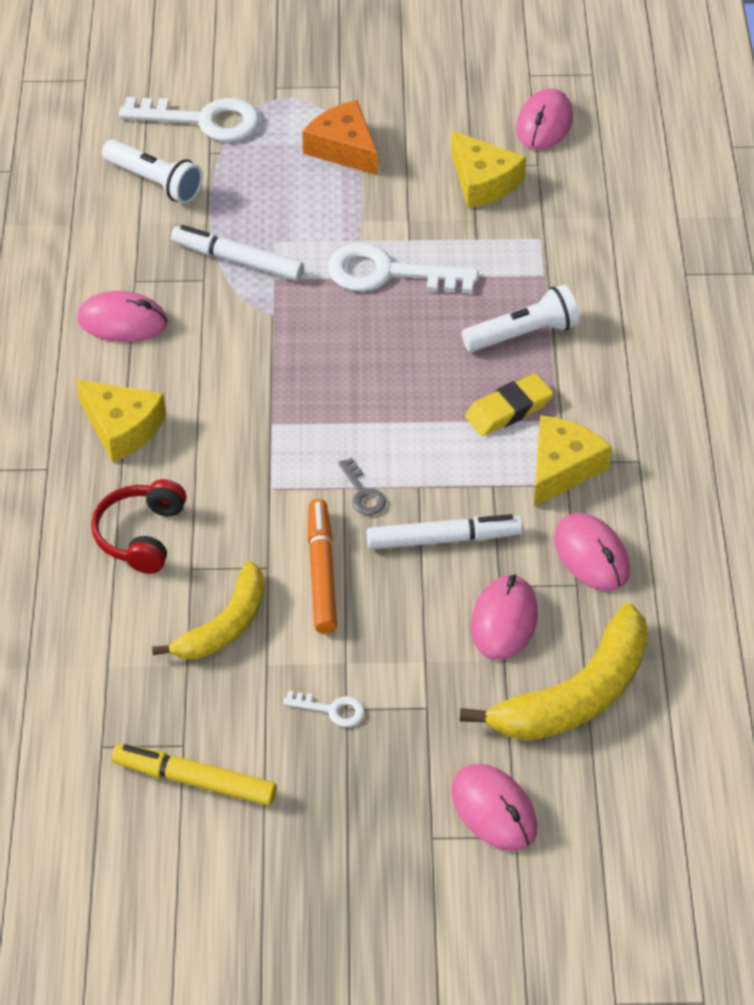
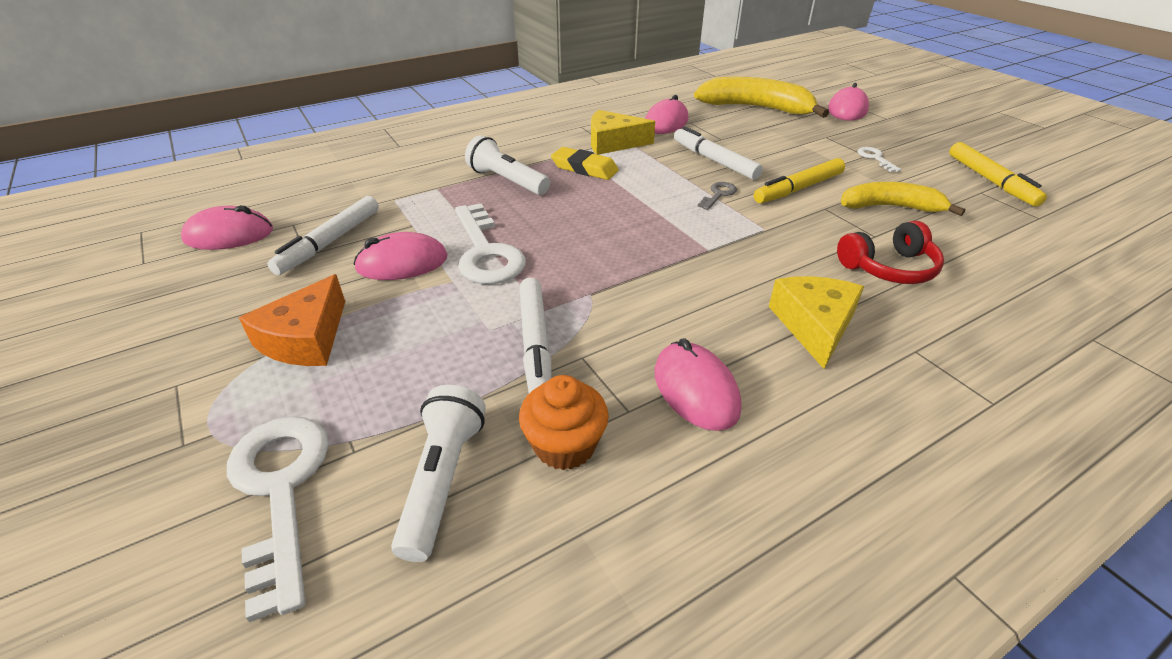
camera: 120 degrees left, 10 degrees down
(134, 240) = (564, 445): none -> orange cupcake
(322, 572) = (798, 189): orange marker -> yellow marker
(483, 181) = (330, 242): yellow cheese -> white marker
(504, 620) = (742, 132): pink mouse -> pink mouse (402, 263)

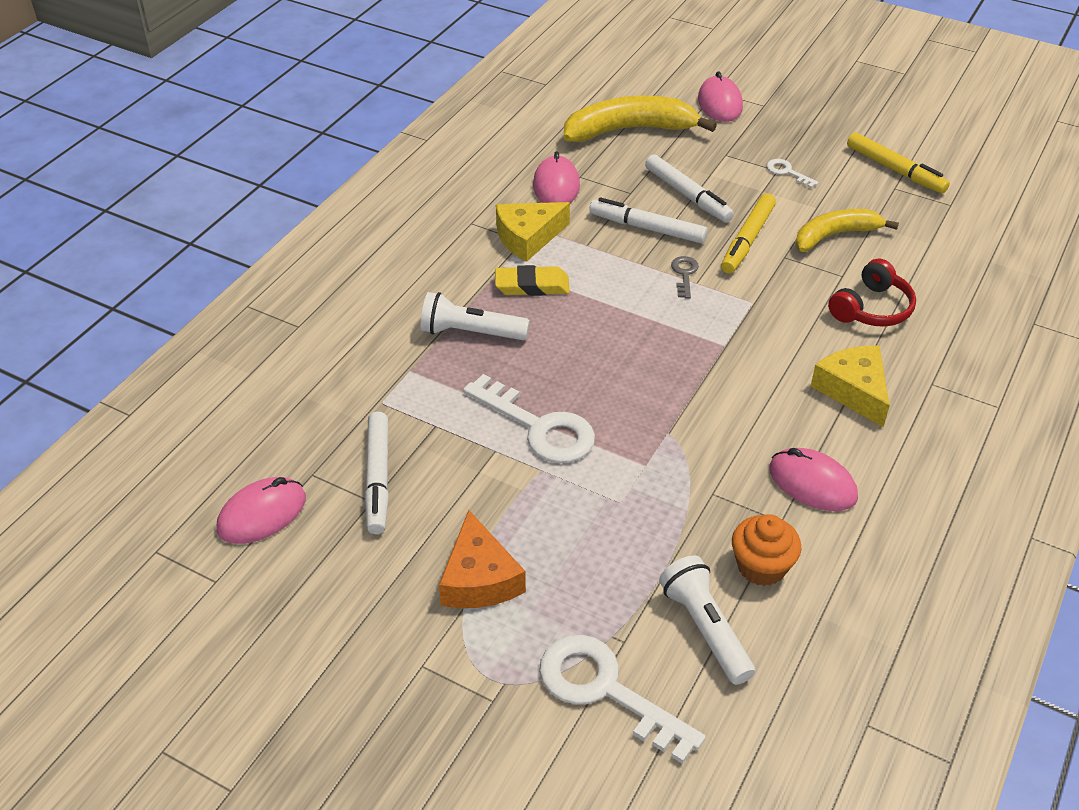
camera: 30 degrees left, 5 degrees up
(402, 263) = (475, 471): pink mouse -> none
(535, 344) = (668, 499): white marker -> white marker (687, 195)

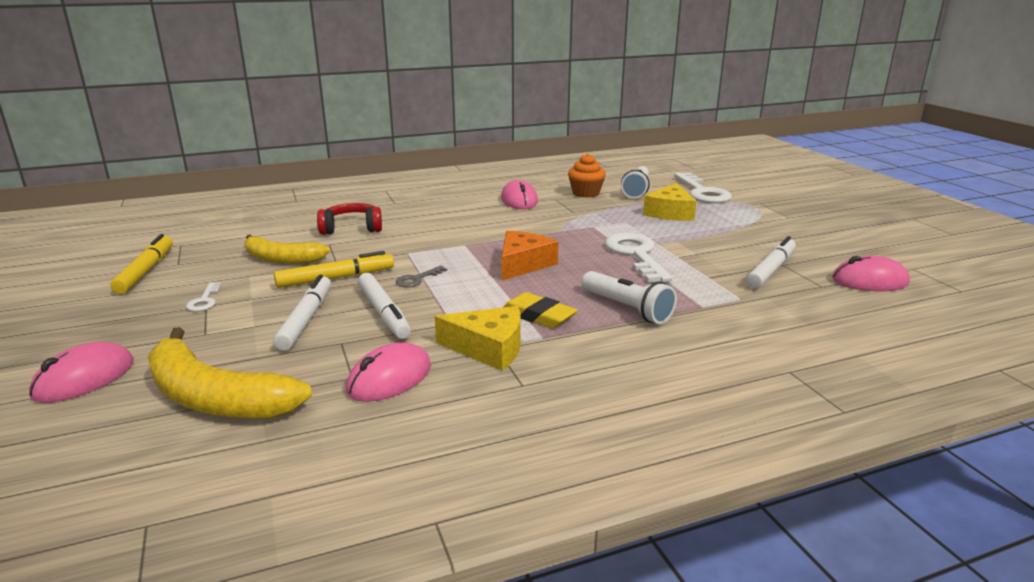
camera: 140 degrees left, 20 degrees down
(479, 578) = (735, 226): orange cheese -> orange cheese (523, 264)
(853, 390) = (436, 212): yellow cheese -> yellow cheese (670, 213)

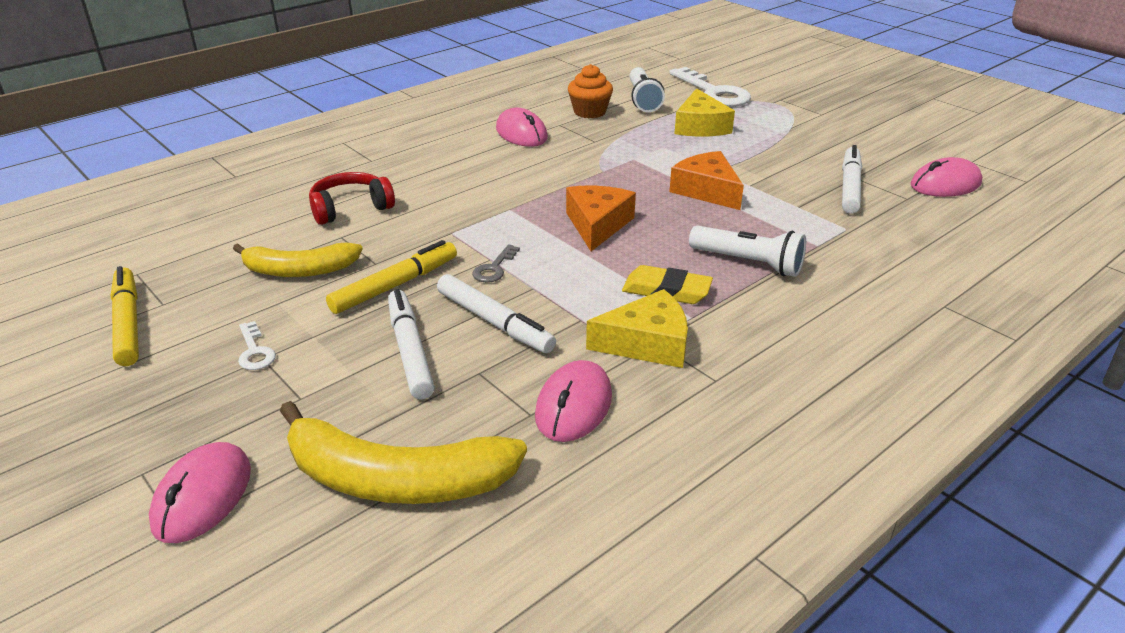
camera: 20 degrees left, 10 degrees up
(636, 255) = (706, 190): white key -> orange cheese

